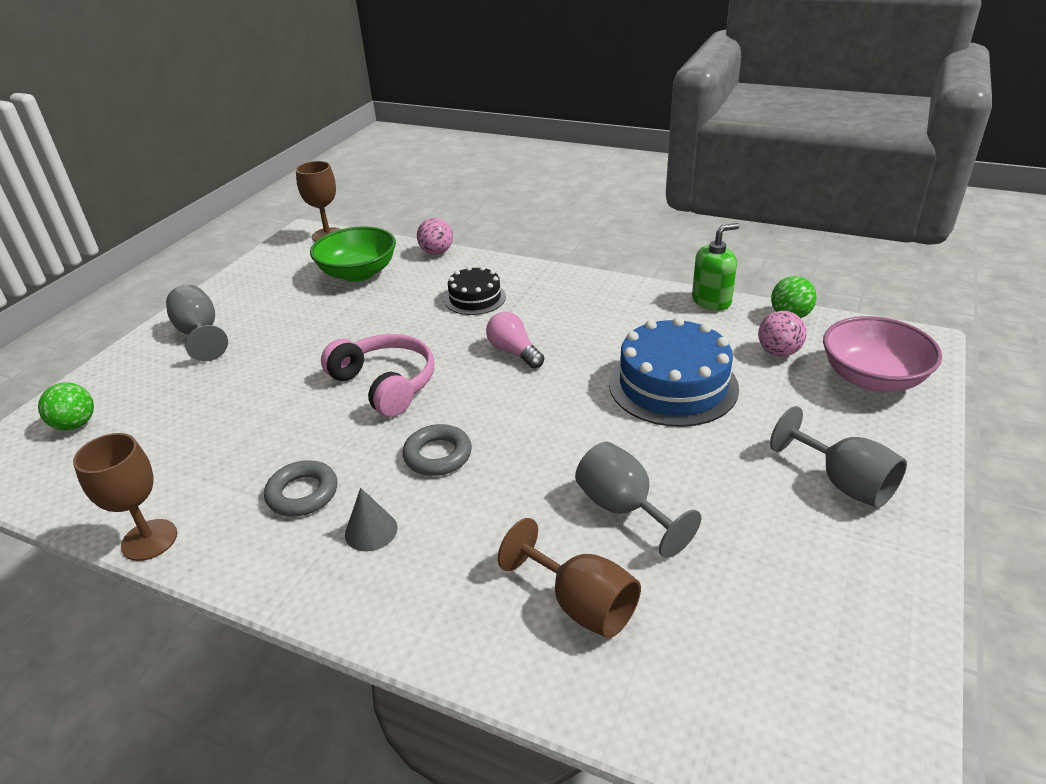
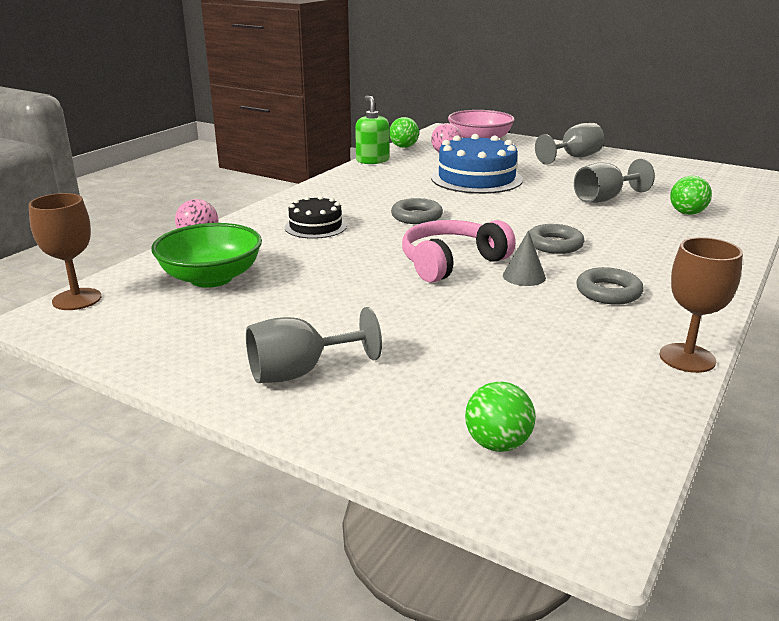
camera: 85 degrees left, 10 degrees down
(371, 531) = (645, 266): grey cone -> grey cone (524, 276)
(514, 352) = (416, 216): pink light bulb -> grey ring
(580, 604) = (687, 213): brown goblet -> green ball

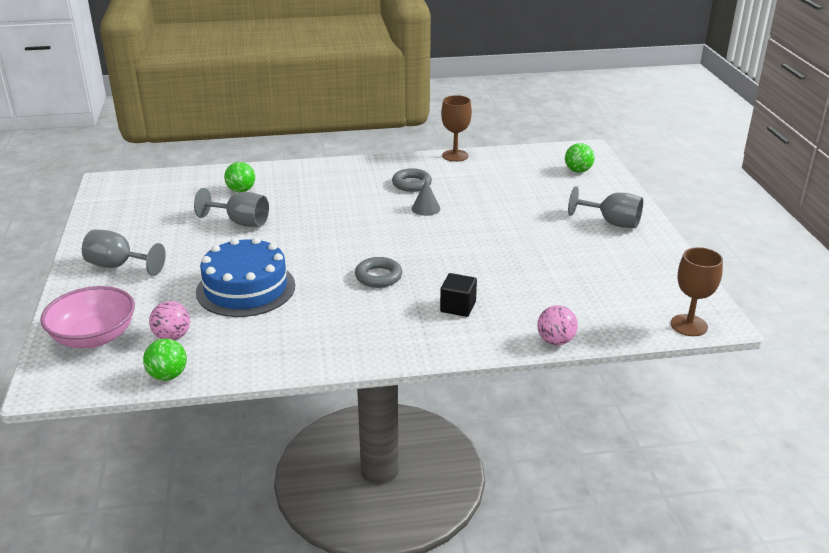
camera: 130 degrees left, 5 degrees up
(211, 278) = (589, 298): green bowl -> none
(315, 226) = (458, 307): black cake -> black cube
(372, 160) = (247, 370): green soap dispenser -> none
(451, 262) = (440, 234): pink headphones -> none
(554, 244) = (362, 214): grey ring -> none

